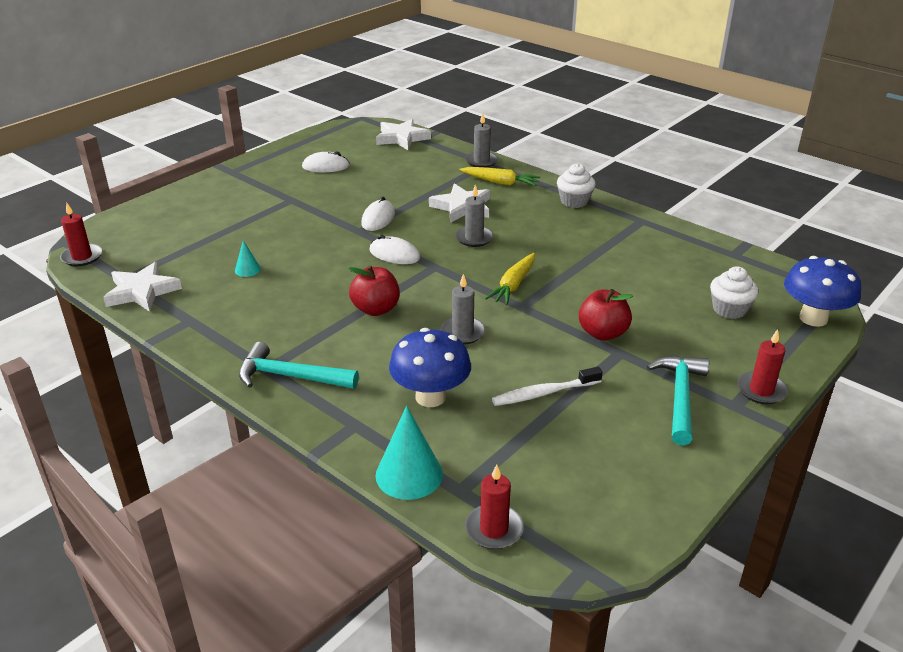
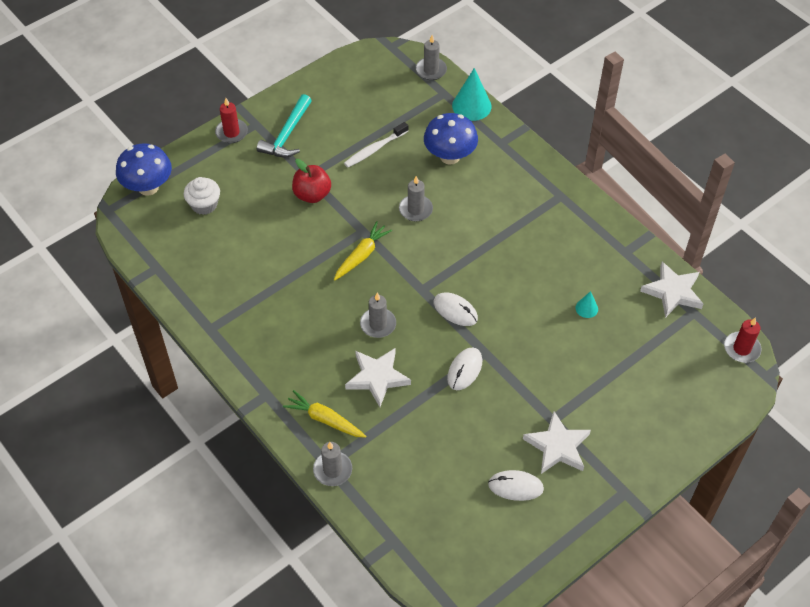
camera: 170 degrees left, 20 degrees up
(290, 376) = (544, 186): turquoise hammer -> none
(376, 309) = (478, 243): red apple -> none
(402, 138) = (417, 547): white star -> white star (557, 446)
(494, 529) = (431, 70): red candle -> grey candle
(543, 393) = (374, 149): white toothbrush -> white toothbrush turned 150 degrees clockwise
(574, 201) = (260, 371): white cupcake -> none

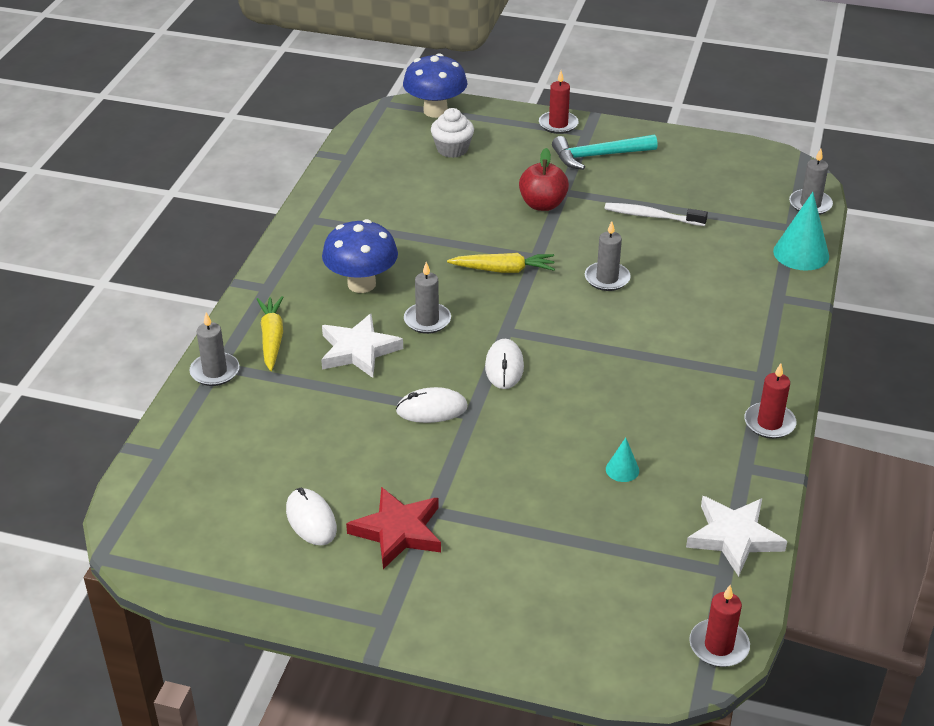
camera: 55 degrees right, 15 degrees down
(450, 156) = (709, 270): blue mushroom -> blue mushroom (361, 284)
(557, 446) = (398, 531): white star -> red star
(600, 218) = (769, 423): none -> red candle

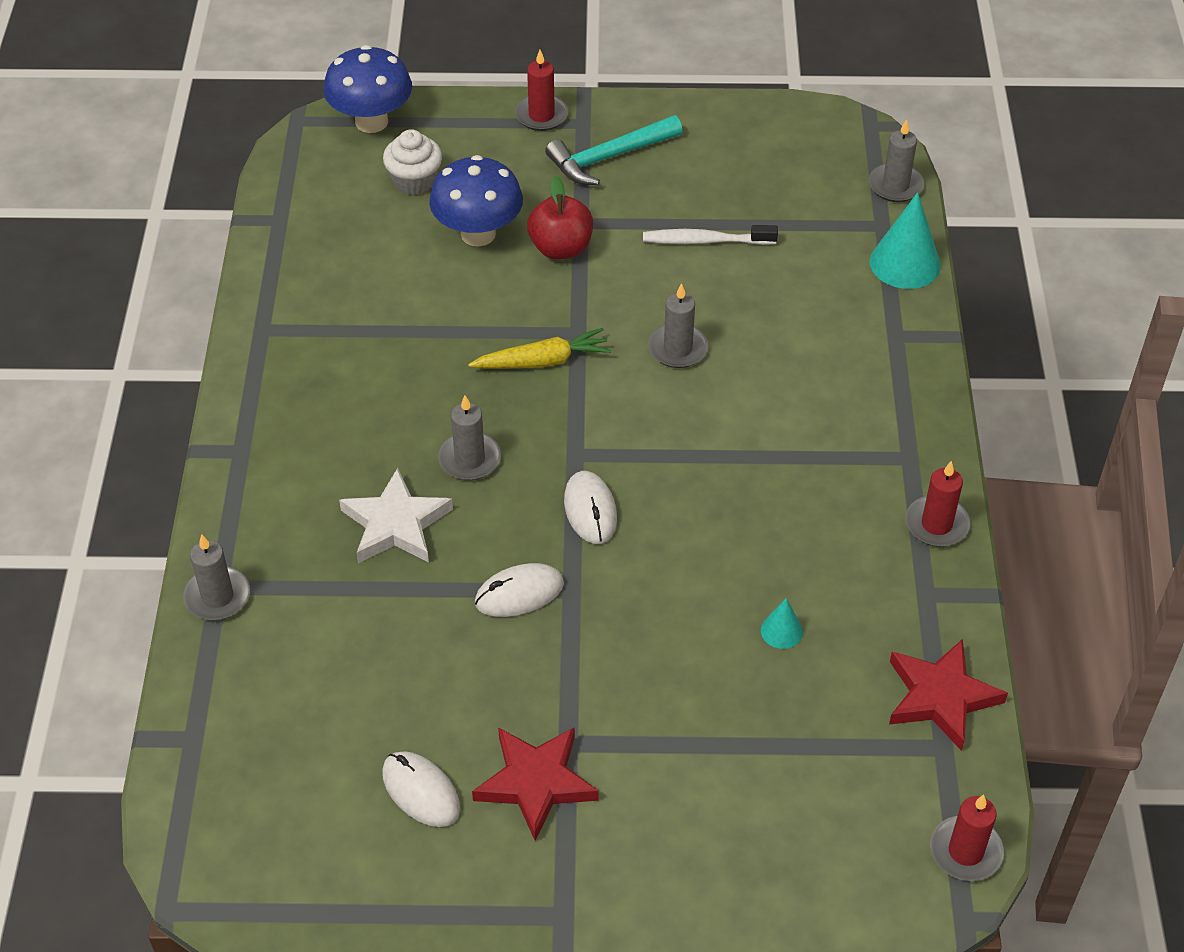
camera: 15 degrees left, 10 degrees up
(272, 338) = (275, 529): yellow carrot -> none
(361, 284) = (365, 420): blue mushroom -> blue mushroom (478, 234)
(734, 537) = (941, 697): white star -> red star

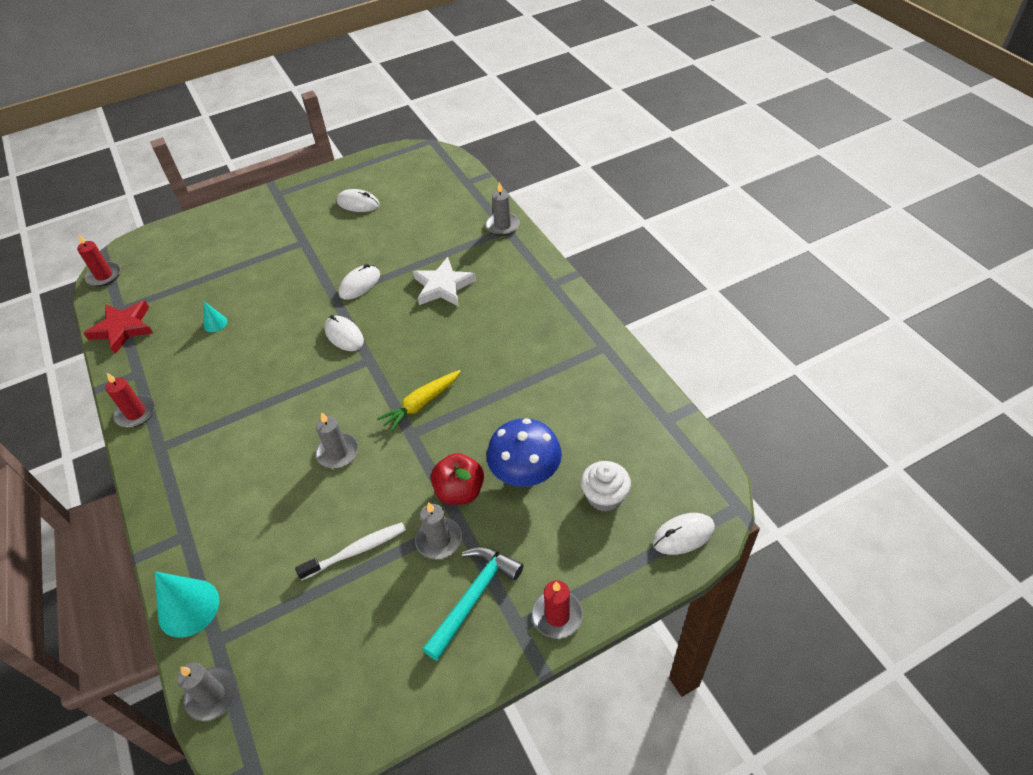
camera: 155 degrees right, 0 degrees up
(371, 122) = (683, 535): blue mushroom -> white mouse
(469, 459) = (427, 331): grey candle -> grey candle (439, 540)
(536, 782) = (310, 224): red star -> none

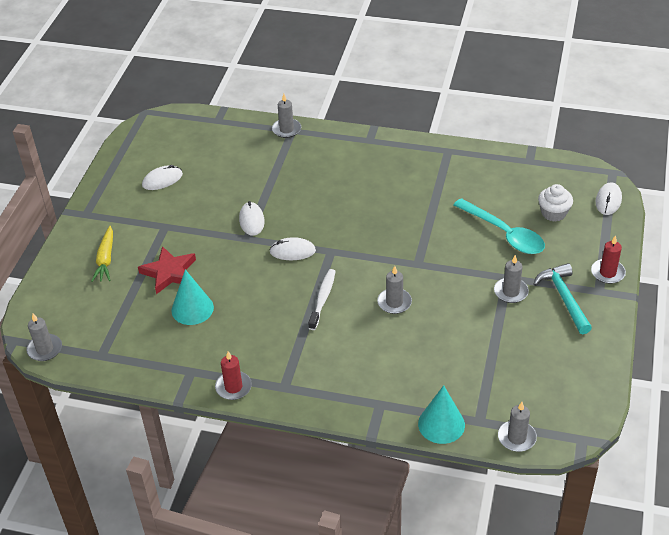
camera: 50 degrees left, 5 degrees down
(104, 276) = (45, 349): red candle -> grey candle
(123, 329) = (128, 361): red star -> red star (169, 272)
(215, 323) = (192, 309): turquoise cone -> turquoise cone, size x1.95
(356, 551) = (480, 330): white toothbrush -> white toothbrush (323, 299)
(421, 404) = (399, 247): yellow carrot -> yellow carrot (106, 259)
(443, 286) = (307, 185): white star -> none
(460, 491) = (486, 266): red apple -> none
(525, 474) = (504, 234): blue mushroom -> turquoise spoon

